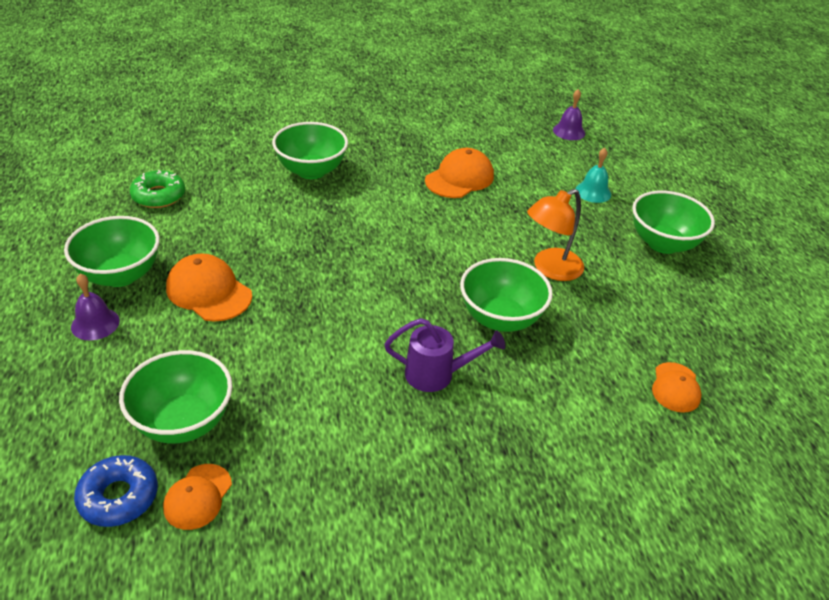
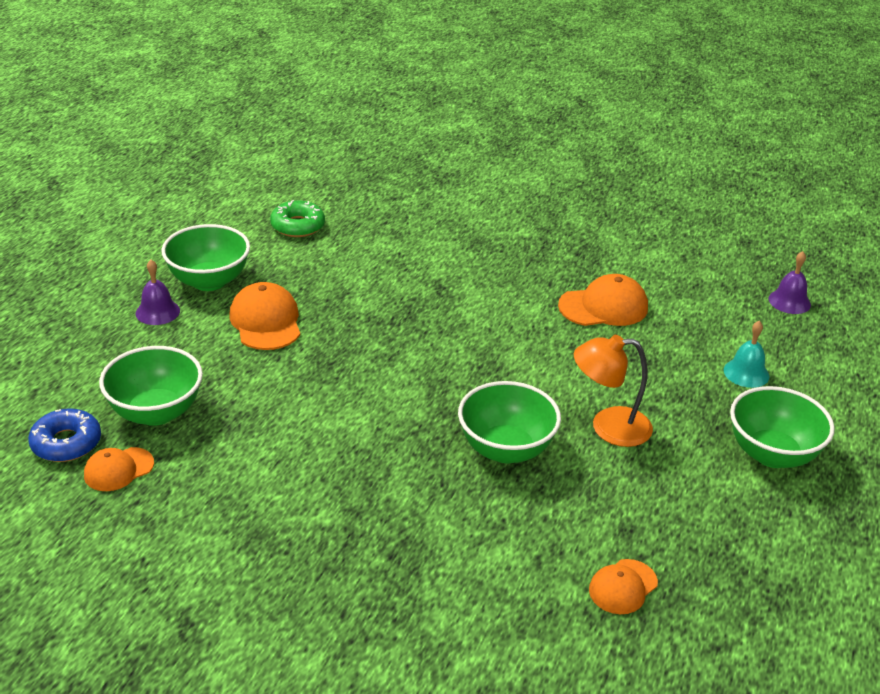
camera: 35 degrees right, 5 degrees down
(311, 171) = (456, 249): green bowl -> none
(436, 374) = (394, 469): purple watering can -> none

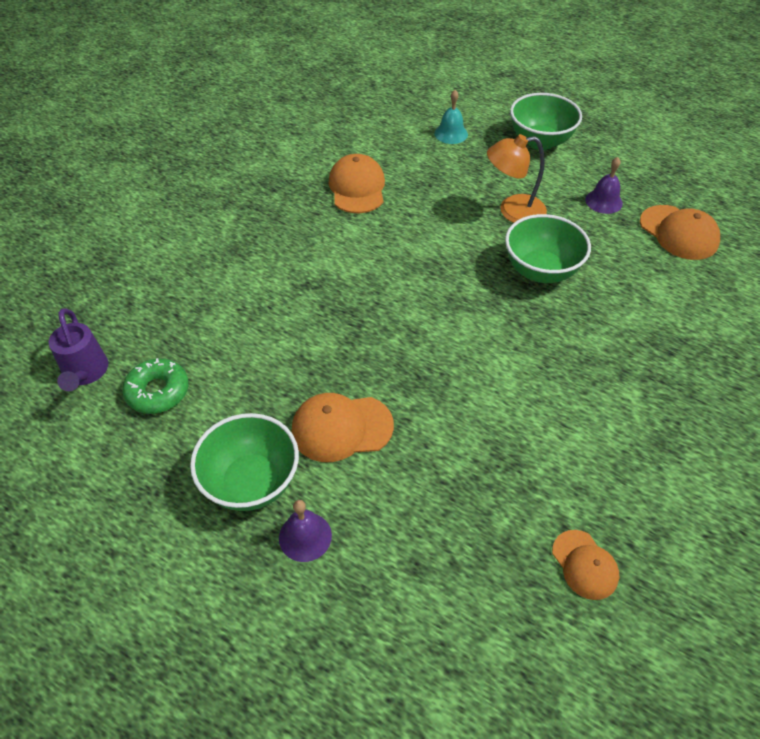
camera: 80 degrees left, 15 degrees up
(66, 443) = (545, 623): blue donut -> none
(156, 412) = (492, 531): green bowl -> none
(313, 191) = (85, 373): none -> purple watering can
(608, 427) = (512, 211): orange lamp -> orange lamp turned 75 degrees clockwise
(623, 587) = (678, 233): orange cap -> orange cap, size x1.57
(789, 301) = (366, 96): purple bell -> purple bell (603, 201)

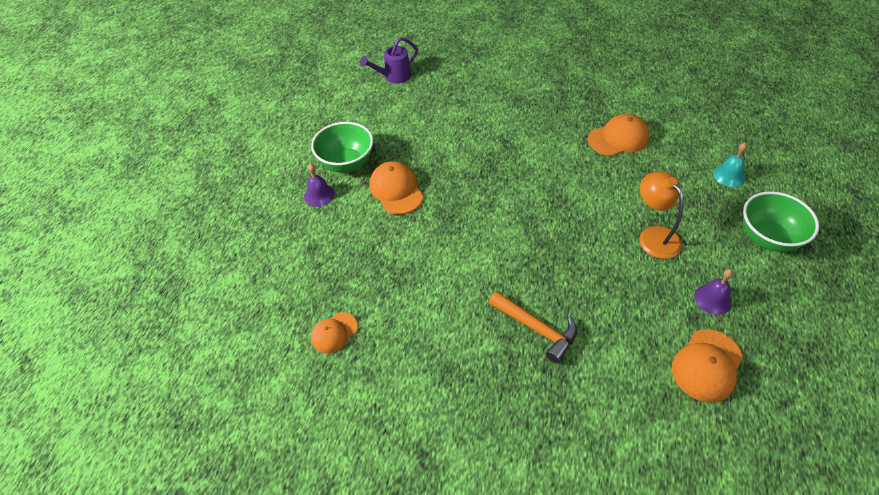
camera: 75 degrees right, 0 degrees up
(158, 391) = (392, 107): green donut -> none
(540, 271) = (592, 266): green bowl -> none
(616, 343) = (537, 329): none -> orange hammer

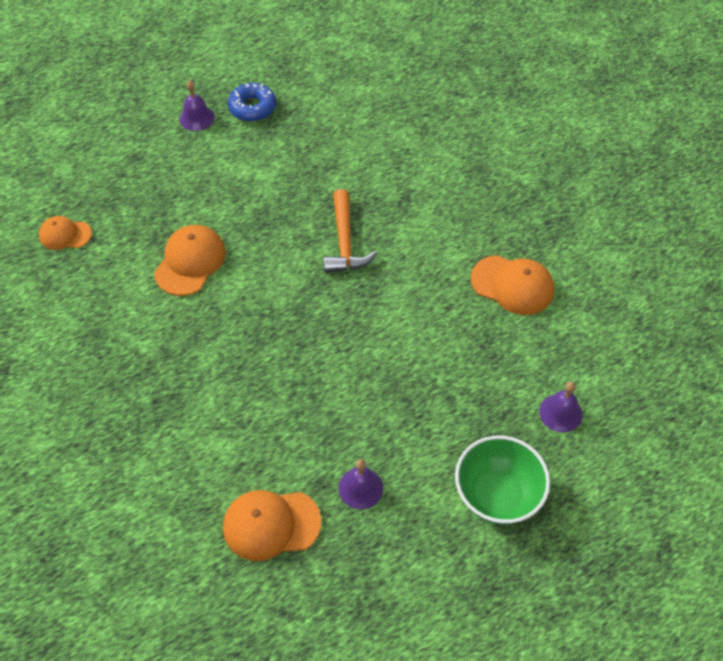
camera: 45 degrees right, 5 degrees up
(346, 163) = (252, 107): green bowl -> blue donut
(394, 77) = (402, 57): purple watering can -> none
(396, 190) = (256, 164): orange cap -> orange cap (190, 262)
(537, 329) = (194, 369): orange hammer -> orange hammer (345, 242)
(654, 236) = (399, 394): orange lamp -> none
(729, 175) = (560, 413): turquoise bell -> purple bell

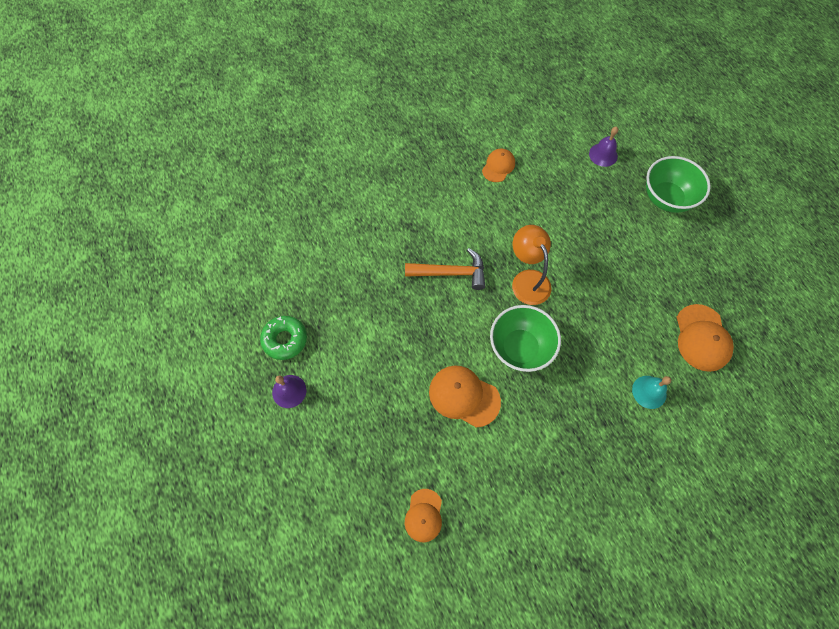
camera: 85 degrees left, 10 degrees up
(194, 453) = (649, 392): none -> turquoise bell
(250, 314) = (520, 348): none -> green bowl
(252, 107) = (285, 340): blue donut -> green donut
(343, 320) = (527, 279): none -> orange lamp
(360, 488) = (668, 278): purple bell -> none
(512, 285) = (498, 166): orange cap -> orange cap, size x0.64

